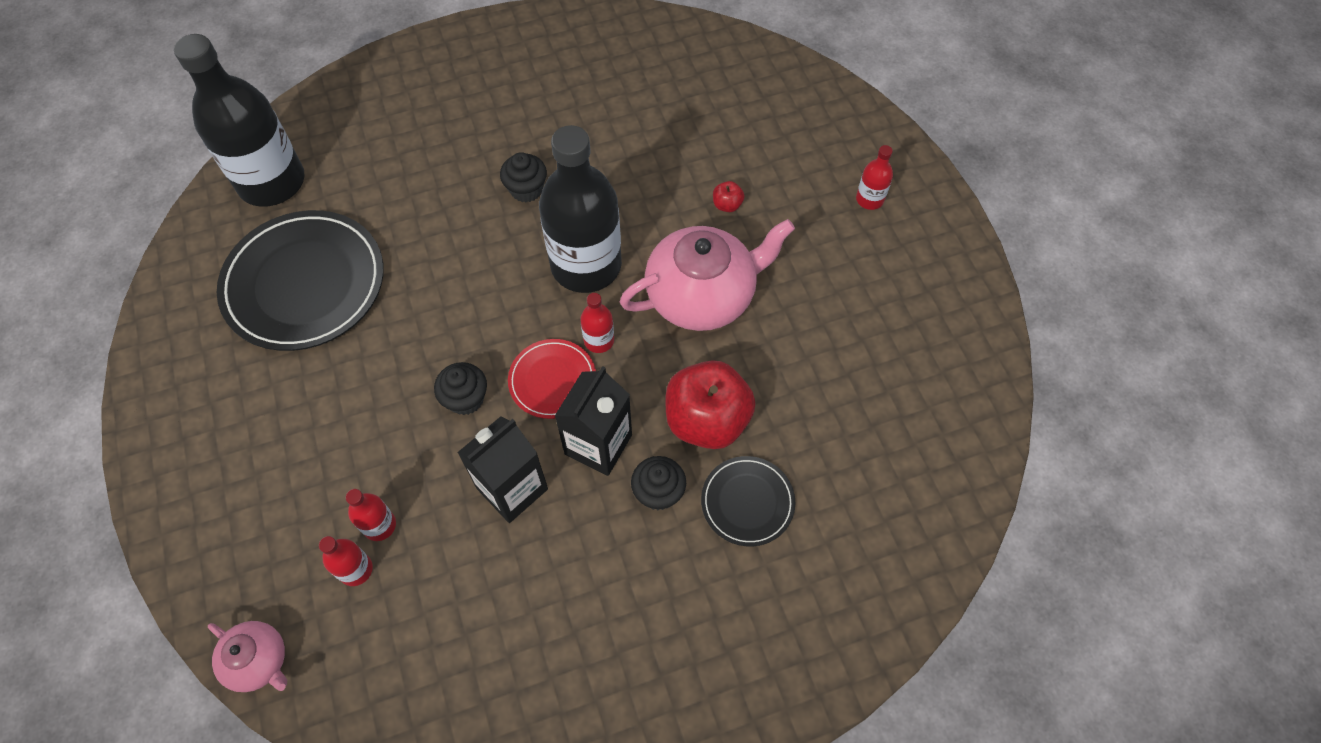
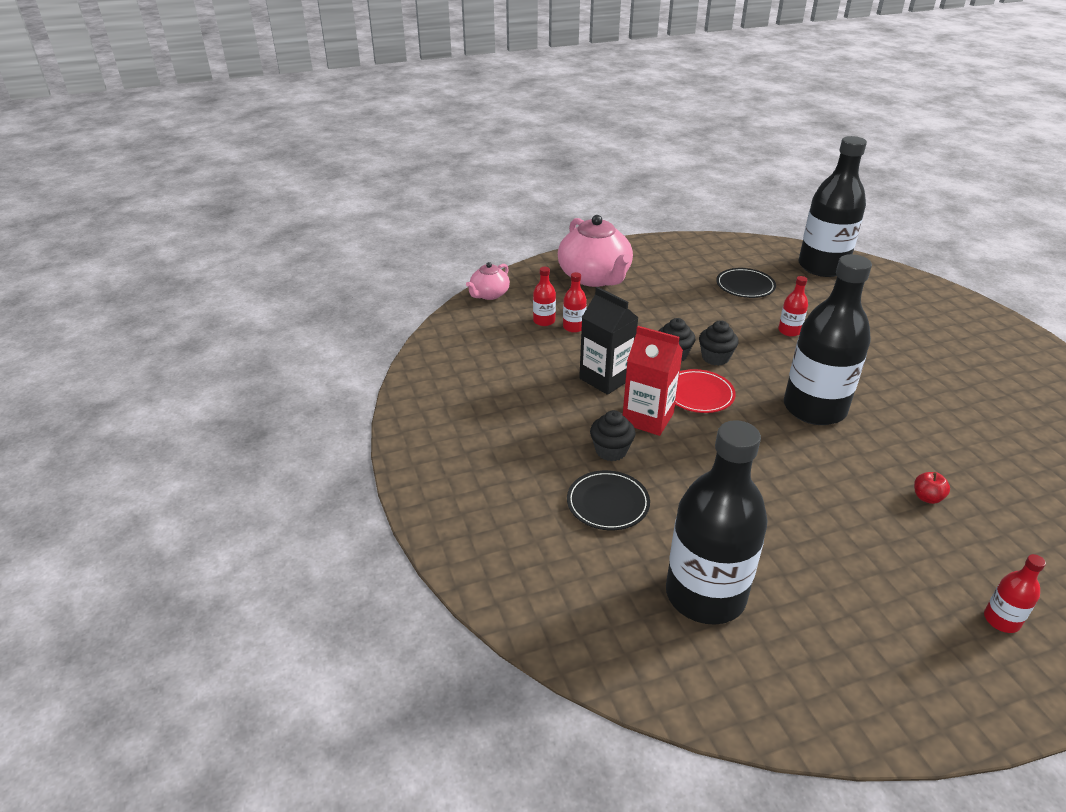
camera: 90 degrees right, 25 degrees down
(304, 284) = (745, 286): black plate -> black plate, size x0.51
(526, 189) = (877, 374): black cupcake -> black cupcake (715, 357)
(598, 444) = (648, 418): black carton -> red carton
(599, 340) = (742, 417): red bottle -> red bottle (789, 331)
(702, 295) = (811, 478): pink teapot -> pink teapot (595, 277)
(707, 420) = (681, 479): red apple -> none
(867, 421) = (705, 595): none -> black bottle

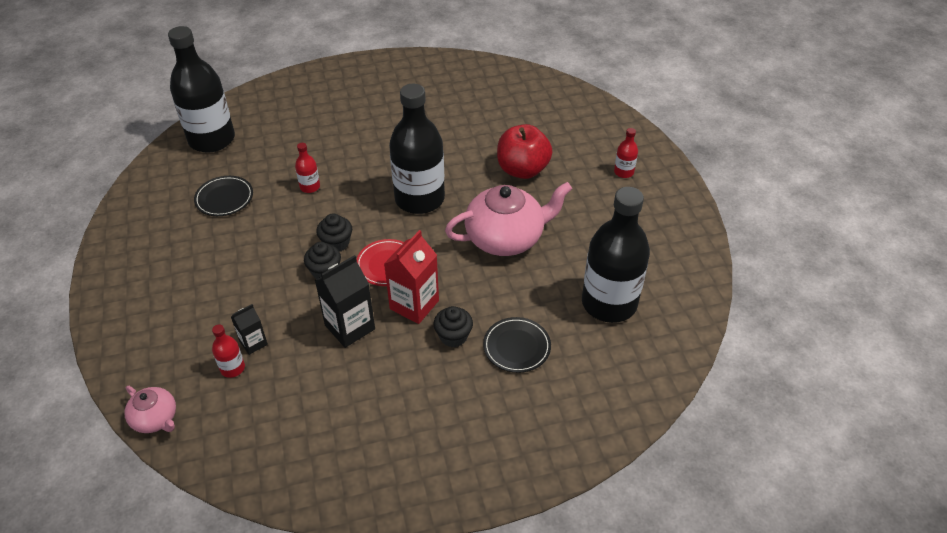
camera: 85 degrees left, 10 degrees up
(574, 327) = (253, 343): red bottle -> black carton
(595, 277) = (158, 313): pink teapot -> pink teapot (506, 238)
(927, 497) = (522, 170): red apple -> red apple, size x2.46

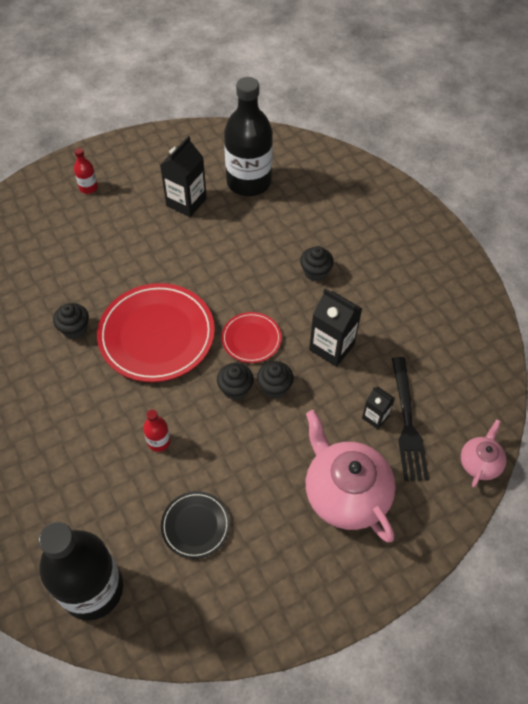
camera: 105 degrees left, 10 degrees up
(232, 368) = (407, 423): red bottle -> black fork
(414, 305) = (291, 306): red carton -> none
(419, 199) = (156, 335): black bottle -> red plate
(447, 149) = (75, 329): none -> black cupcake
(506, 238) = (194, 258): pink teapot -> pink teapot (345, 493)
(516, 347) = (311, 230): black plate -> none
(522, 170) = (98, 261): red apple -> none
(587, 243) = (186, 202): none -> black carton

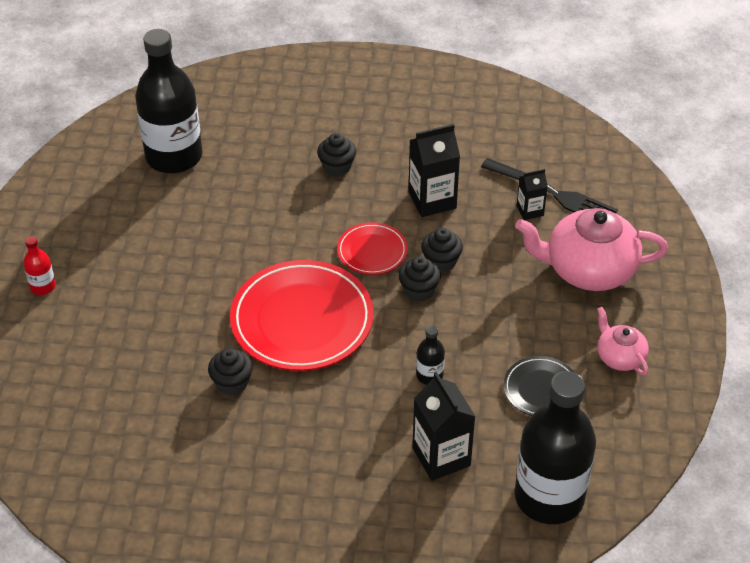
camera: 55 degrees left, 10 degrees down
(159, 441) = (429, 375): red bottle -> black bottle
(186, 202) = (150, 216): black carton -> black carton (441, 457)
(480, 463) = (626, 171): pink teapot -> pink teapot (619, 357)

